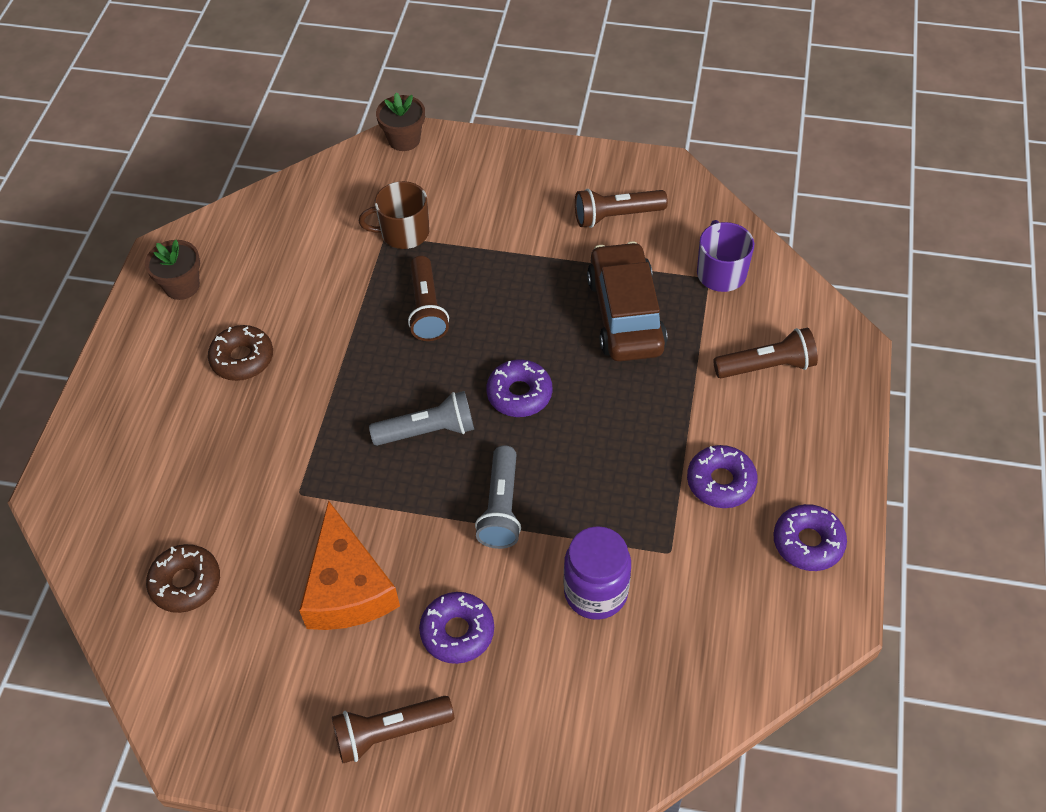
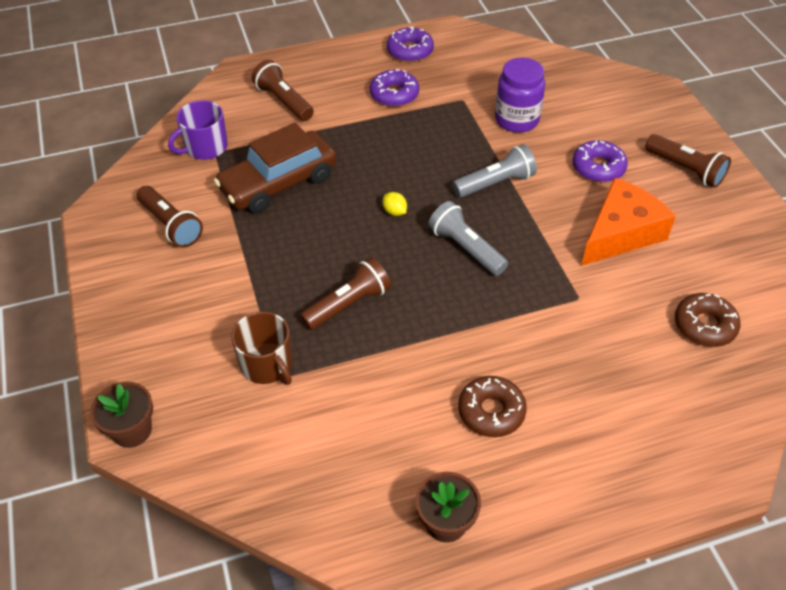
camera: 120 degrees left, 5 degrees down
(519, 394) = (394, 212): purple donut -> yellow lemon

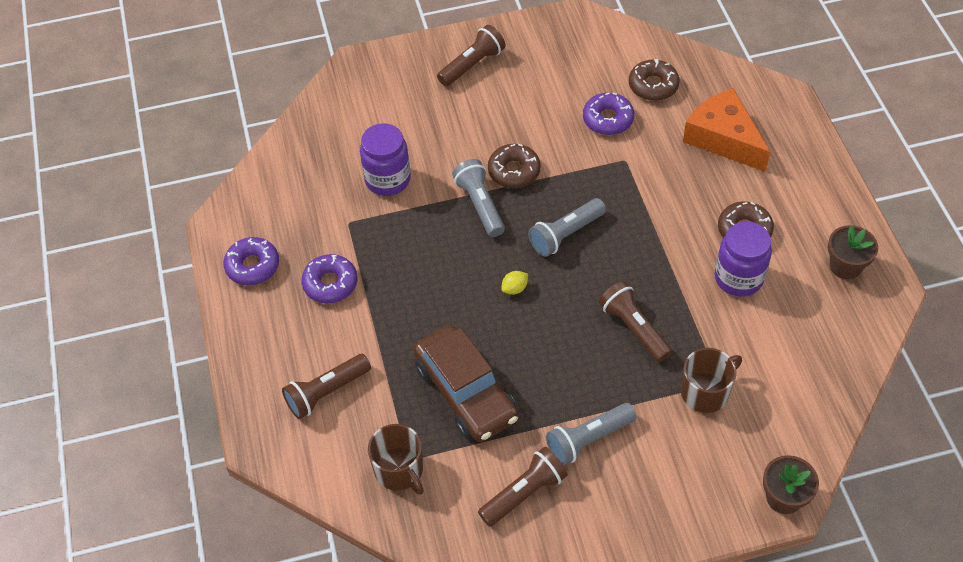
camera: 85 degrees left, 5 degrees up
(205, 147) = (399, 470): purple mug -> brown mug
(220, 269) = (588, 440): none -> grey flashlight
(419, 402) = (738, 278): none -> purple jar
(544, 206) = (514, 171): none -> brown donut
(598, 167) = (464, 125): purple donut -> purple donut (608, 119)
(621, 233) = (550, 121): orange cheese -> orange cheese (723, 138)

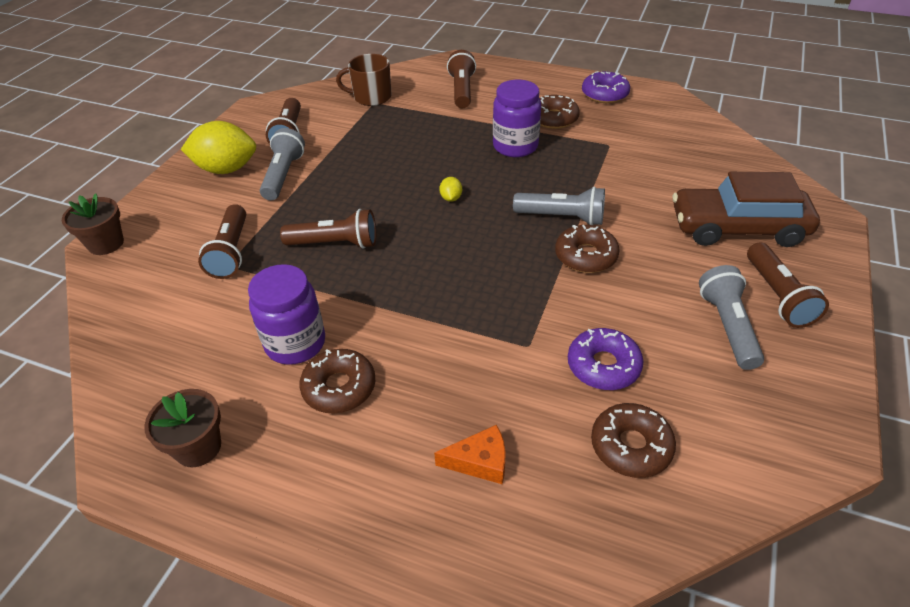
camera: 125 degrees right, 10 degrees down
(330, 283) = (553, 118): purple donut -> brown donut
(387, 180) = (641, 179): purple jar -> purple jar (515, 146)
(466, 392) = (391, 140): brown car -> brown car (738, 228)
(565, 235) = (475, 252): grey flashlight -> grey flashlight (727, 326)
(620, 498) = (226, 169): none -> yellow lemon
(705, 392) = (231, 252): brown mug -> brown flashlight
(723, 138) = (480, 461): orange cheese -> orange cheese, size x0.50

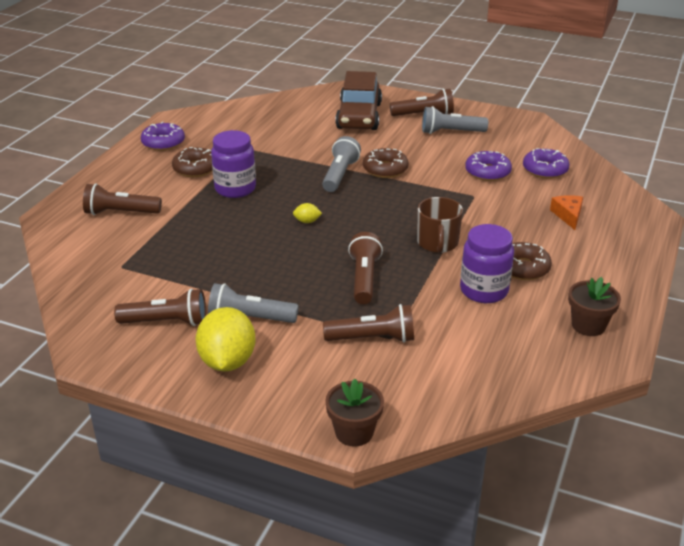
camera: 90 degrees left, 10 degrees down
(371, 97) = (107, 268): brown mug -> brown mug (437, 243)
(631, 446) = (545, 170): brown donut -> purple donut

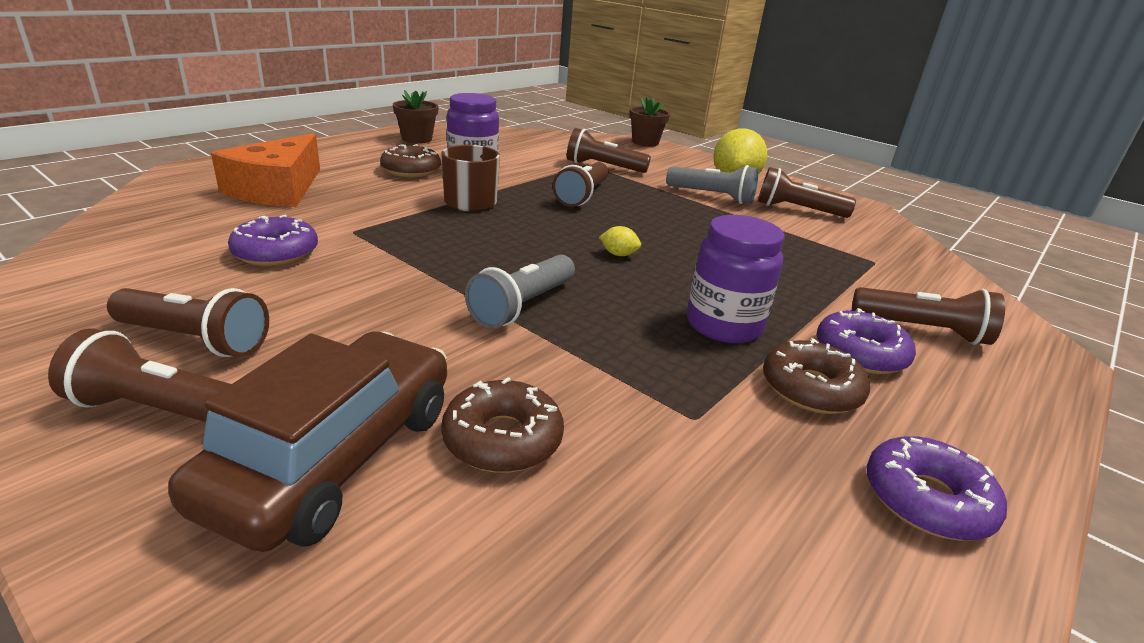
camera: 165 degrees left, 5 degrees down
(385, 169) = (434, 296): brown donut -> brown donut (502, 439)
(450, 132) = (196, 340): grey flashlight -> brown flashlight
(545, 170) = (185, 235): purple donut -> purple donut (860, 353)
(568, 215) = (277, 189): orange cheese -> orange cheese, size x1.99

